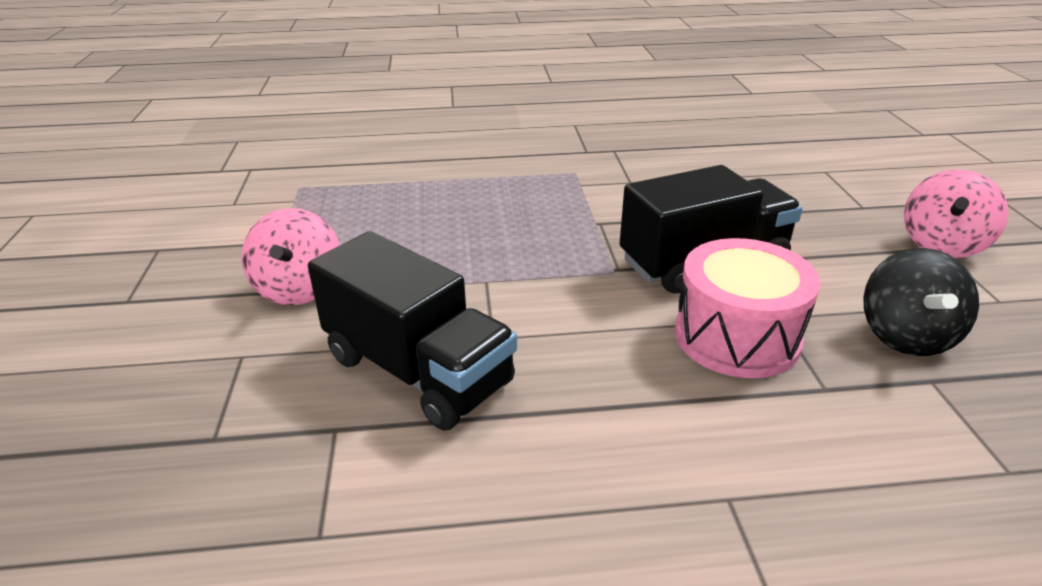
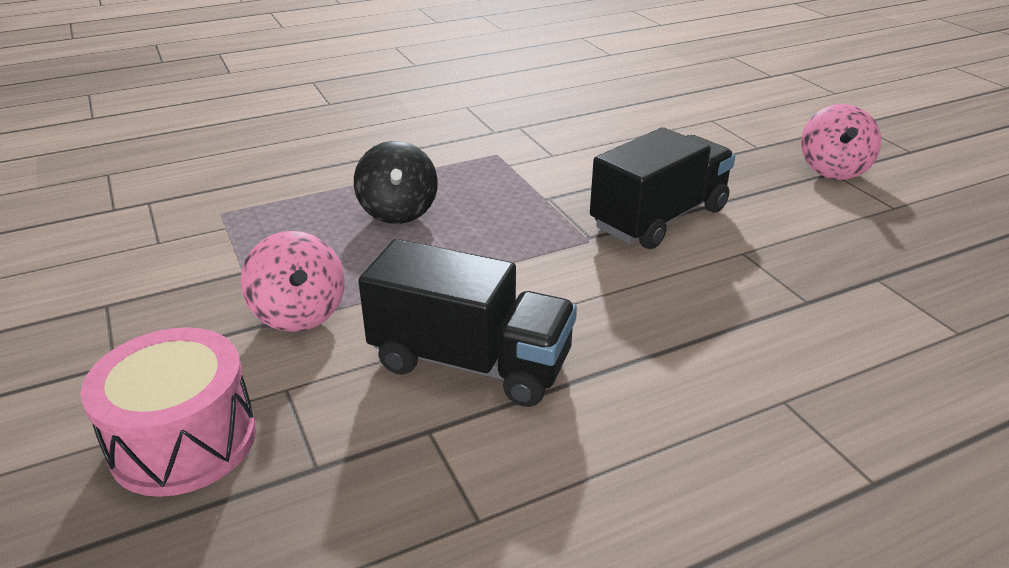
camera: 20 degrees left, 0 degrees up
(736, 336) = (721, 275): pink drum -> pink drum (184, 440)
(905, 336) = (843, 248): black spinning top -> black spinning top (398, 212)

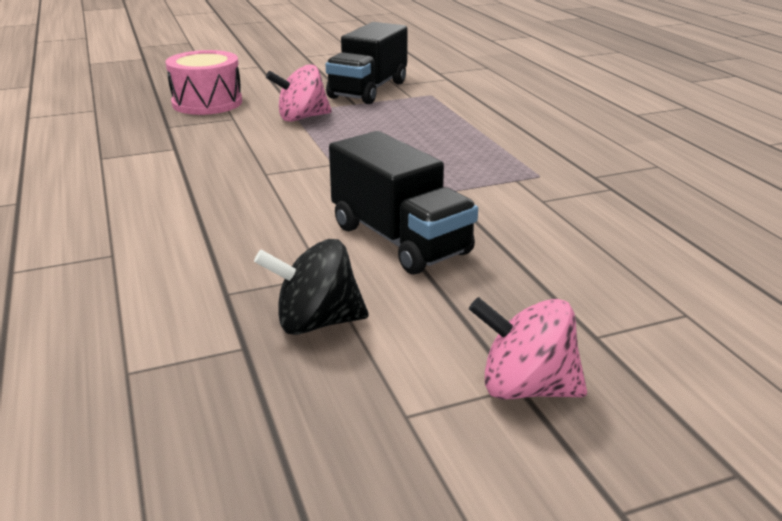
camera: 95 degrees right, 5 degrees down
(398, 212) = (426, 139): black spinning top -> black spinning top (316, 322)
(470, 362) = (226, 158): black truck -> black truck (368, 90)

